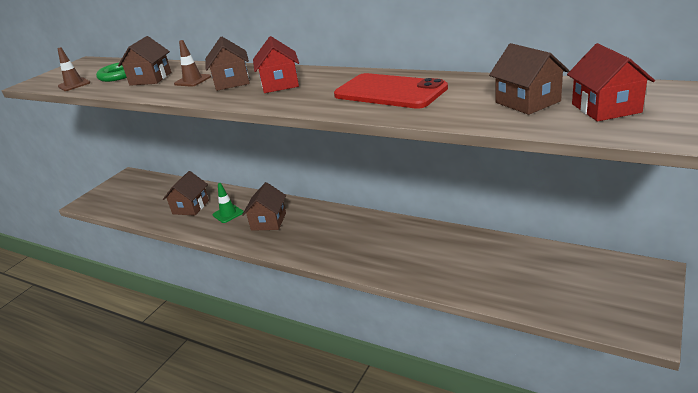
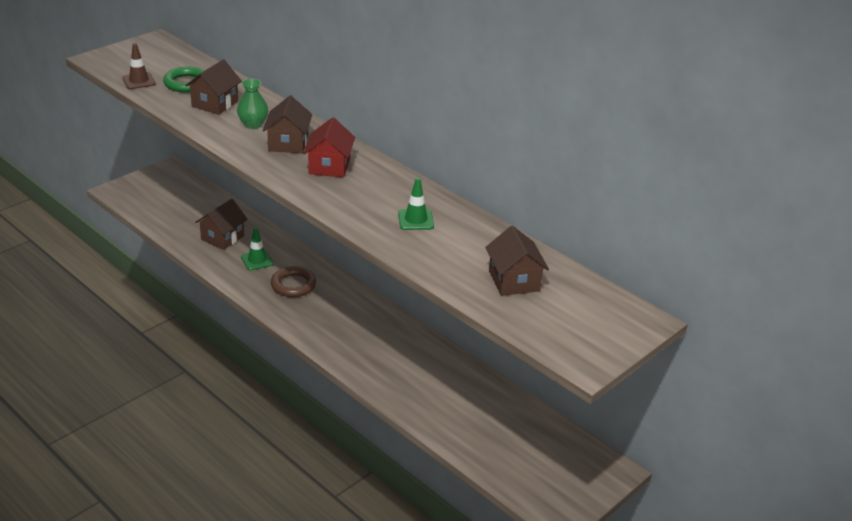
camera: 10 degrees right, 5 degrees up
(192, 80) = (253, 124): brown traffic cone -> green vase
(268, 221) = (293, 285): brown house -> brown ring
(390, 92) = (415, 220): red phone -> green traffic cone
(606, 108) = (565, 313): red house -> none

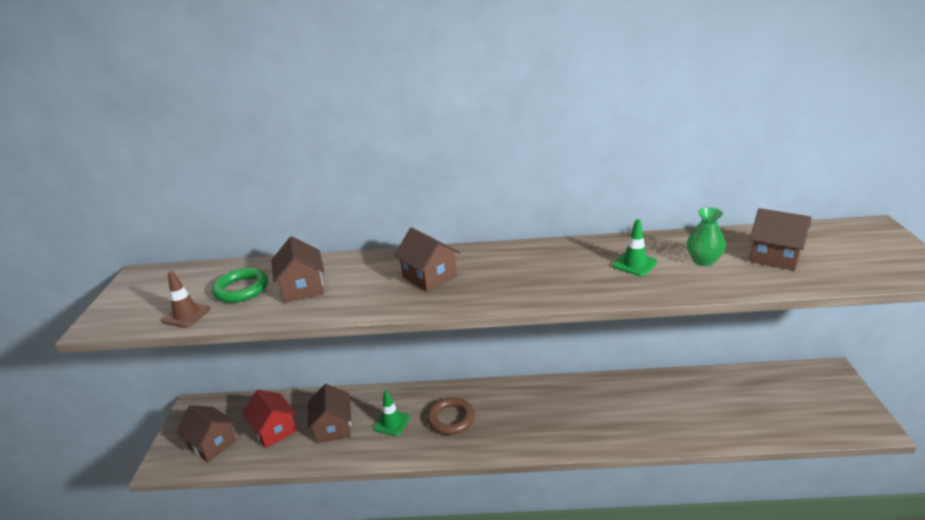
camera: 40 degrees left, 5 degrees down
(151, 198) = (212, 444): none -> brown house
(253, 124) = (371, 282): green vase -> green vase (703, 261)
(329, 166) = (496, 271): red house -> red house (274, 430)

